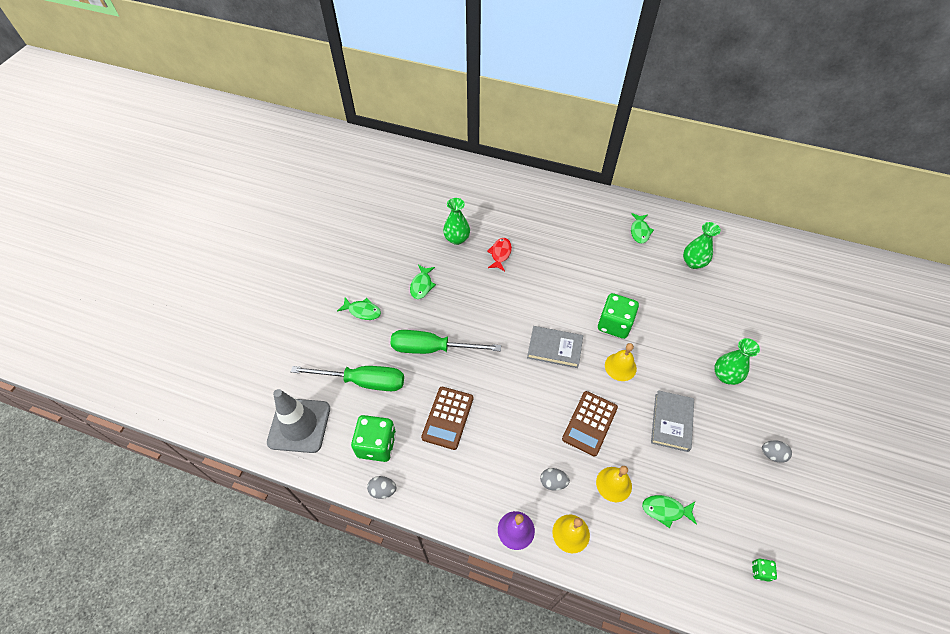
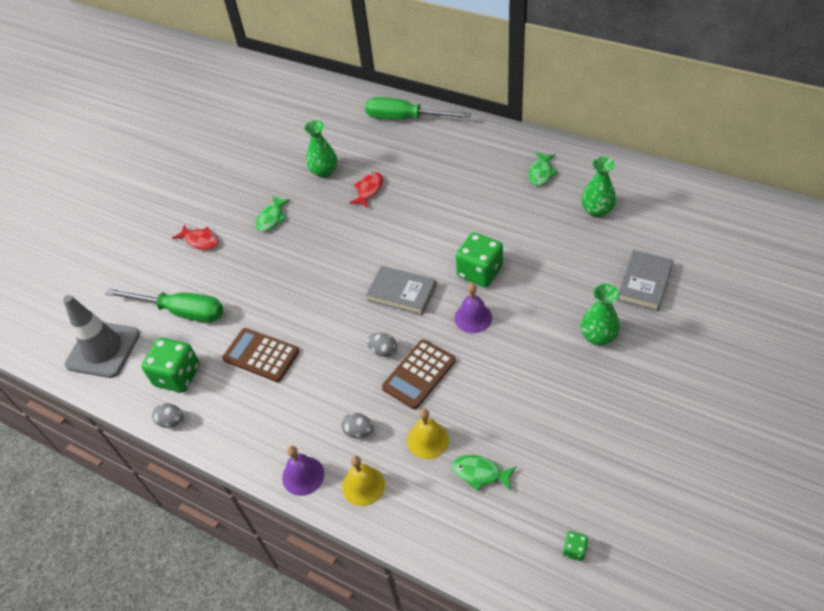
camera: 15 degrees right, 5 degrees down
(362, 311) = (200, 241): green fish -> red fish
(432, 348) = (264, 284): green screwdriver -> green screwdriver (405, 118)
(447, 418) = (261, 355): brown calculator -> brown calculator turned 90 degrees clockwise
(620, 367) = (473, 317): yellow bell -> purple bell
(671, 422) = (516, 381): grey book -> grey book (644, 283)
(772, 454) = (629, 427): grey egg -> grey egg (383, 351)

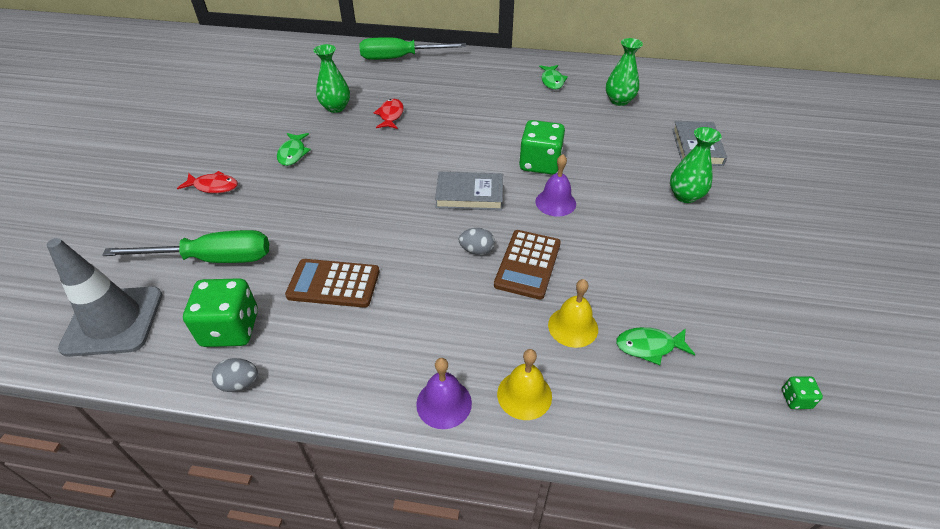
camera: 25 degrees left, 5 degrees down
(358, 431) = (489, 337): grey egg -> none

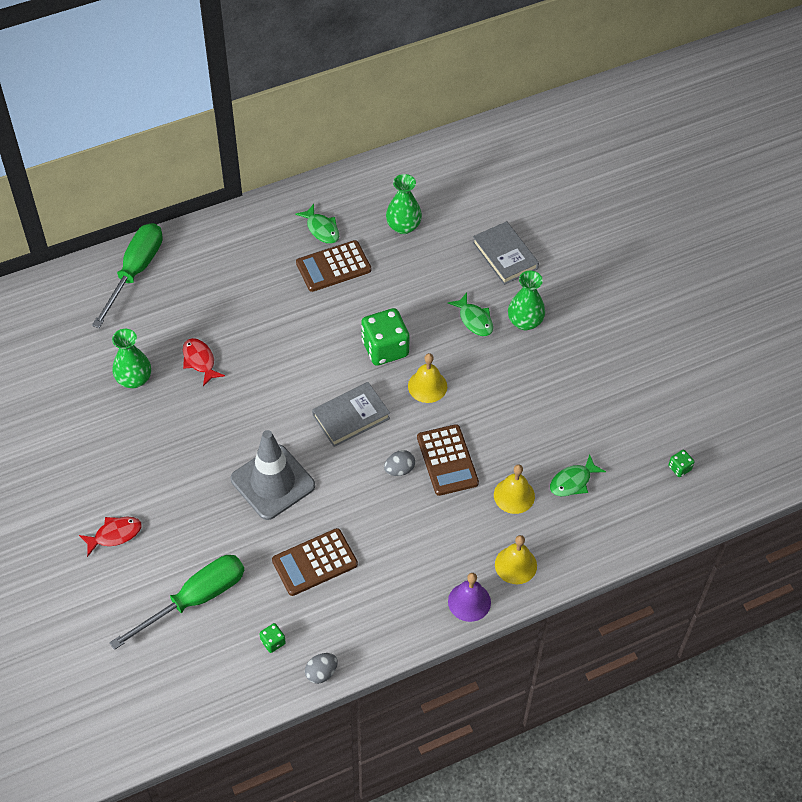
camera: 35 degrees left, 10 degrees up
(113, 321) = (176, 691): grey traffic cone -> grey traffic cone (272, 482)
(230, 328) = (273, 642): green dice -> green dice, size x0.45
(293, 153) = (150, 458): green fish -> green fish (474, 320)
(400, 58) = (135, 271): green screwdriver -> green screwdriver turned 150 degrees clockwise
(542, 103) = (333, 266): none -> brown calculator
(555, 202) = (427, 386): purple bell -> yellow bell

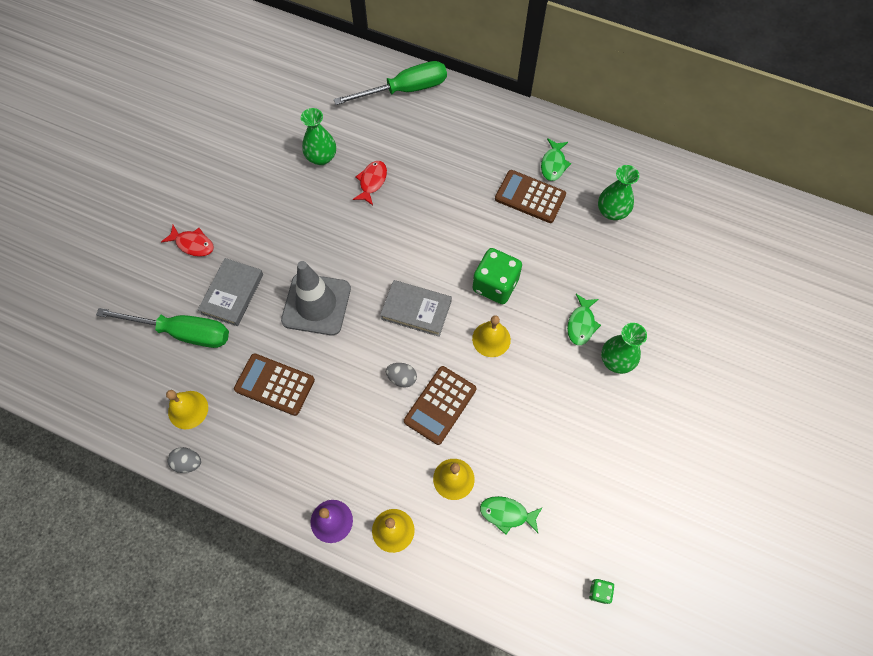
camera: 50 degrees right, 10 degrees up
(273, 642) = (188, 409): green dice -> yellow bell
(505, 256) = (660, 298): grey book -> grey book (232, 294)

